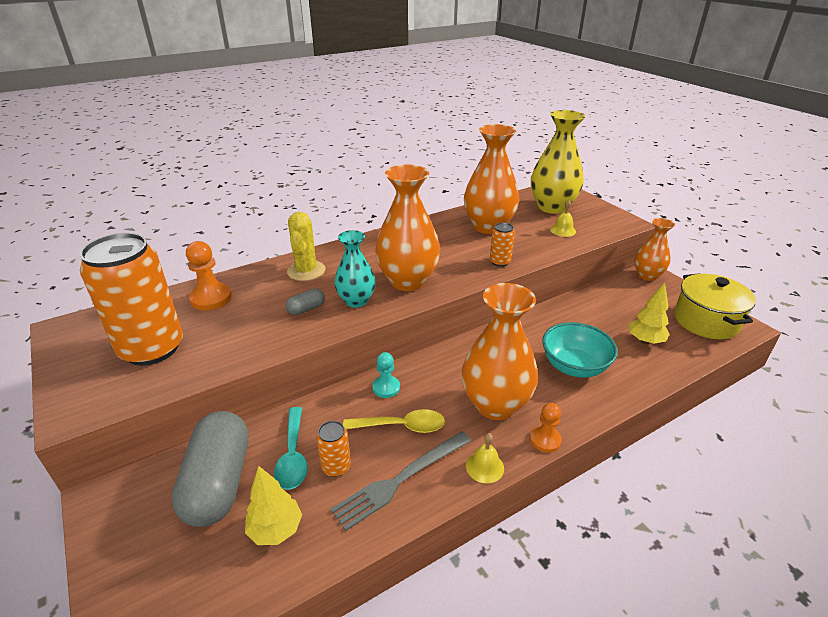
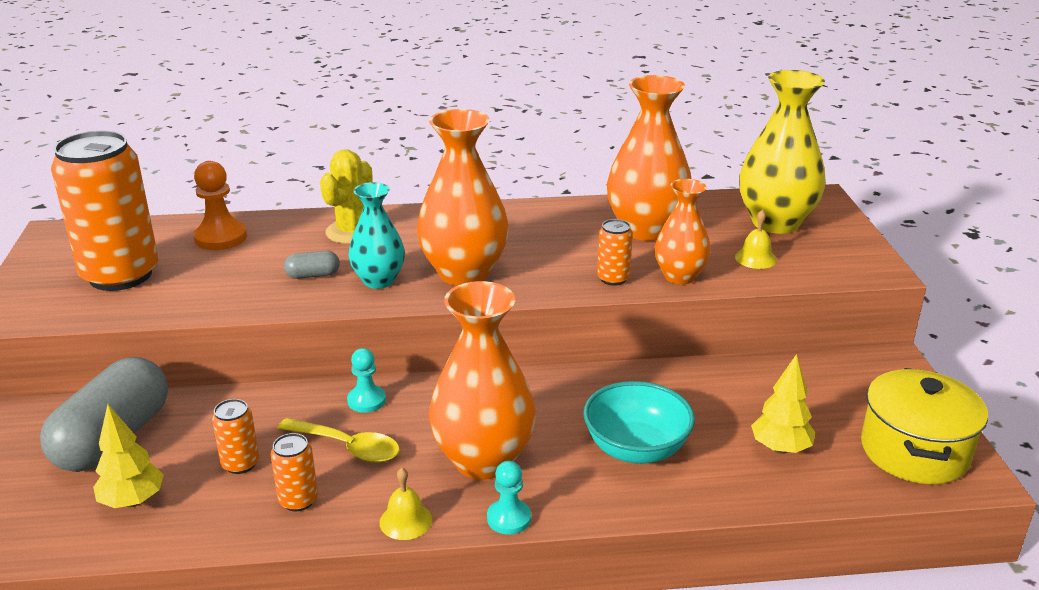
camera: 25 degrees right, 5 degrees down
(293, 455) = (205, 438): turquoise spoon -> none
(401, 479) = (298, 500): grey fork -> orange can
(545, 440) = (509, 518): orange pawn -> turquoise pawn
(647, 275) = (884, 364): orange vase -> orange vase (680, 276)

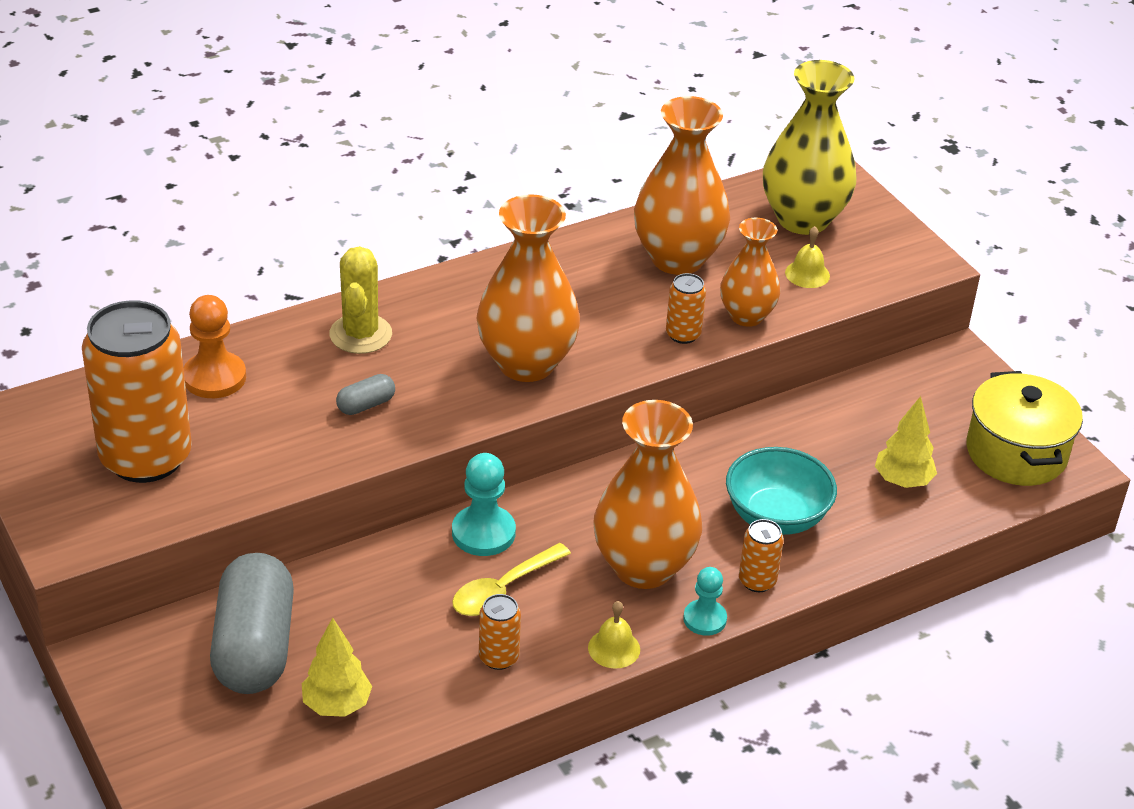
camera: 25 degrees left, 10 degrees up
(240, 464) = (411, 637): orange can -> orange can (757, 581)
(347, 447) = (503, 589): yellow spoon -> yellow spoon turned 135 degrees clockwise
(366, 400) = (483, 533): turquoise pawn -> turquoise pawn, size x1.53
(379, 280) = (443, 395): turquoise vase -> none

